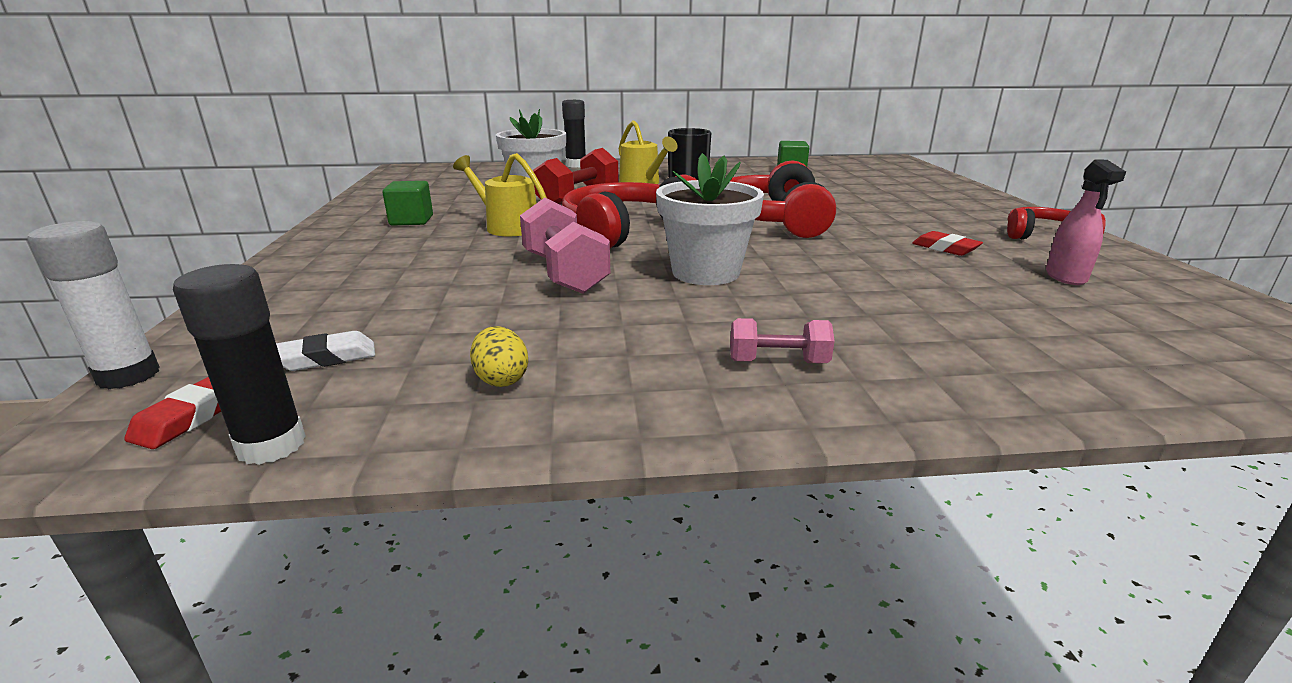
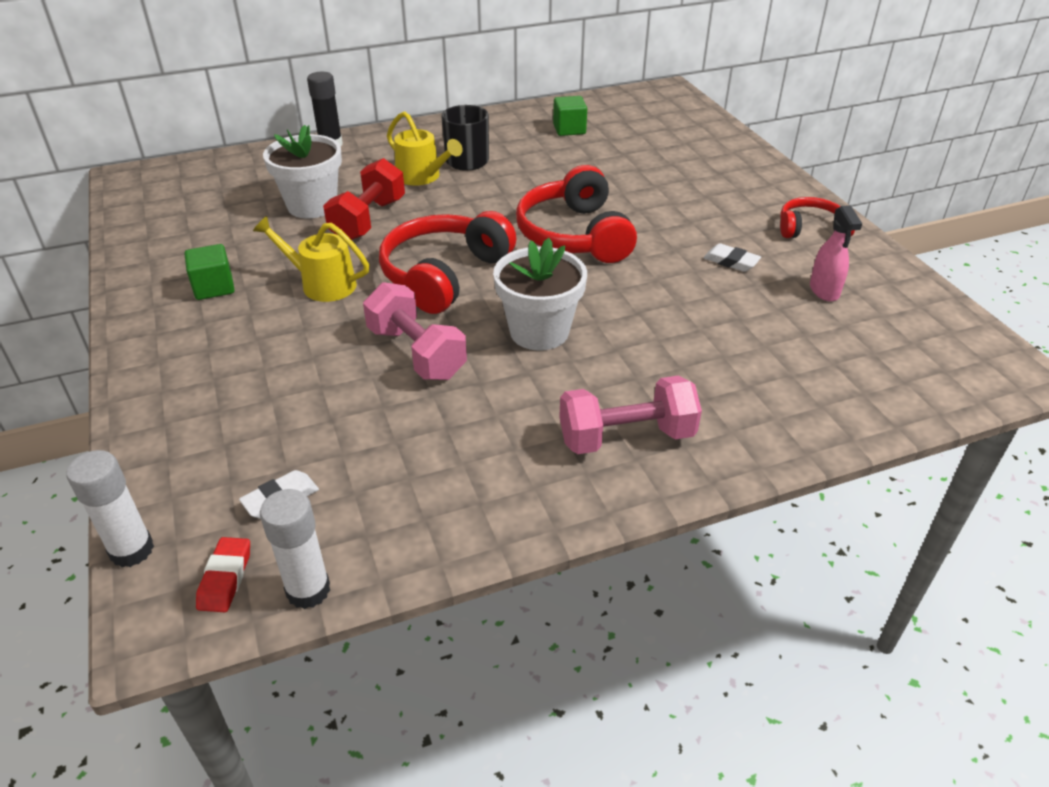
camera: 15 degrees left, 15 degrees up
(271, 445) = (308, 590): black glue stick -> white glue stick
(501, 379) = (433, 495): yellow egg -> none
(778, 362) = (626, 437): pink dumbbell -> pink dumbbell, size x1.81
(945, 248) = (731, 262): red eraser -> white eraser

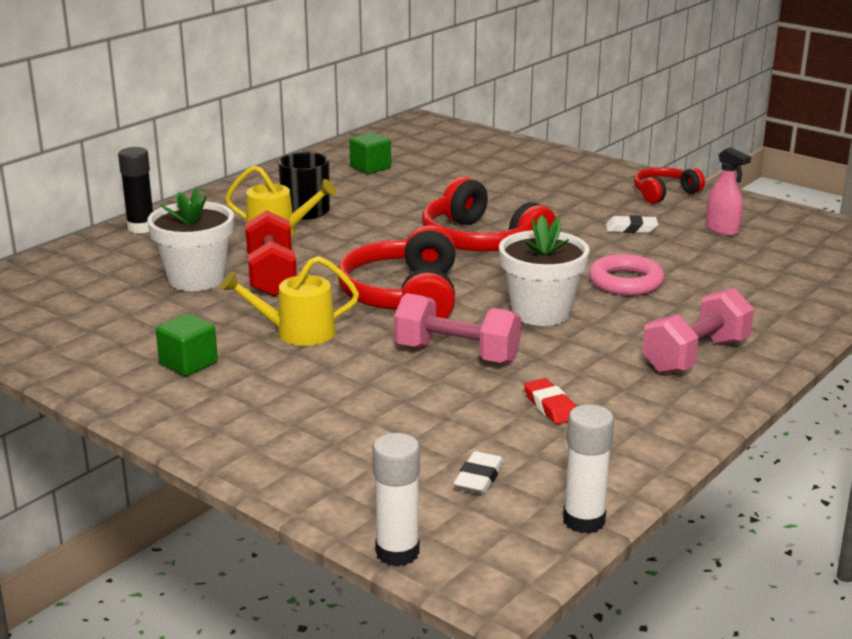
camera: 30 degrees left, 15 degrees down
(225, 578) = (506, 539): red eraser -> red eraser (550, 406)
(656, 323) = (625, 282): none -> pink ring

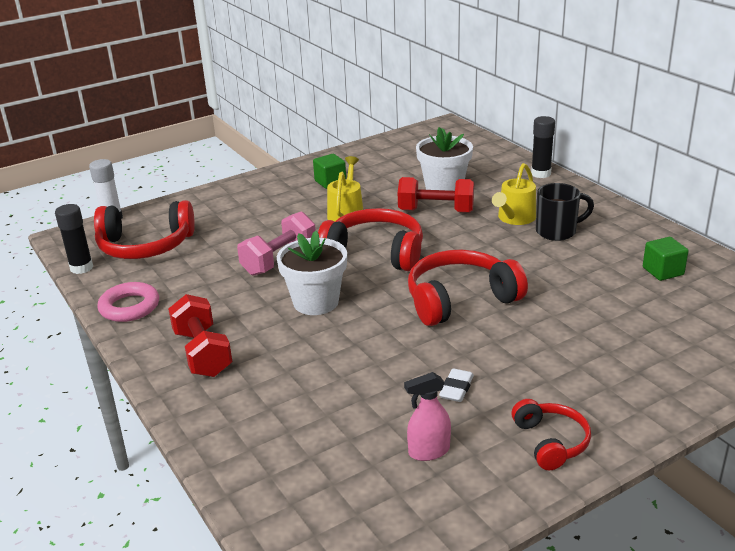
camera: 110 degrees right, 5 degrees up
(478, 478) = (145, 246): white eraser -> red headphones
(550, 406) = (191, 280): red eraser -> none
(584, 521) = (81, 268): white glue stick -> black glue stick
(625, 282) = (343, 354): pink ring -> pink ring (129, 307)
(695, 356) = (202, 353): pink dumbbell -> red dumbbell

